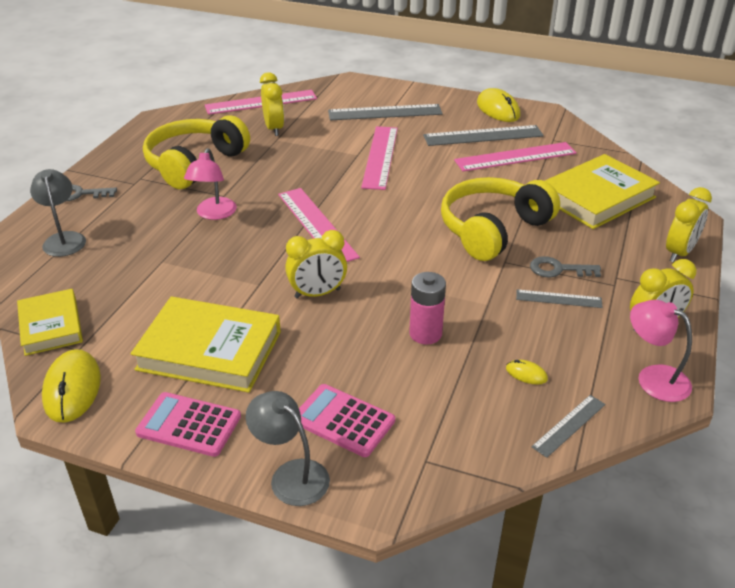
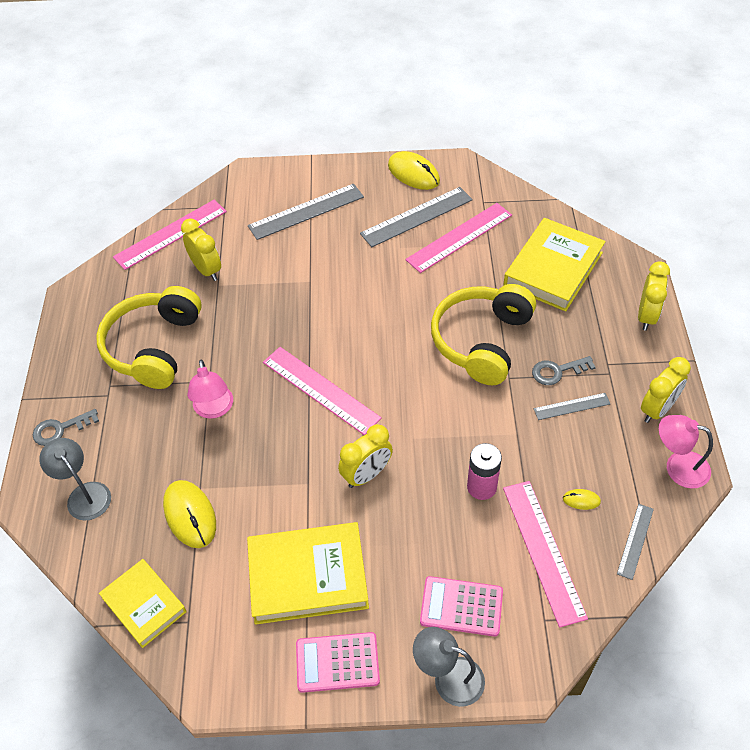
camera: 20 degrees left, 15 degrees up
(72, 388) = (211, 666): yellow mouse -> yellow mouse (190, 515)
(380, 157) = (333, 277): pink ruler -> pink ruler (543, 551)

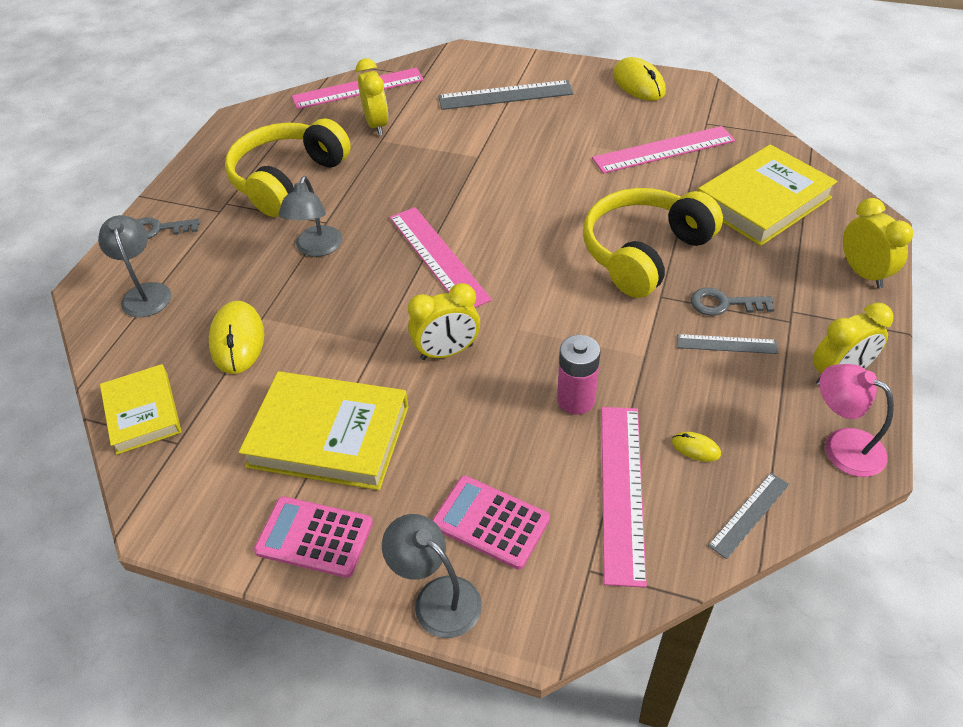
camera: 20 degrees right, 5 degrees down
(214, 409) = (316, 248): pink lamp -> grey lamp
(416, 217) = (623, 122): grey ruler -> none
(646, 316) = (863, 273): yellow clock -> yellow clock turned 60 degrees counterclockwise

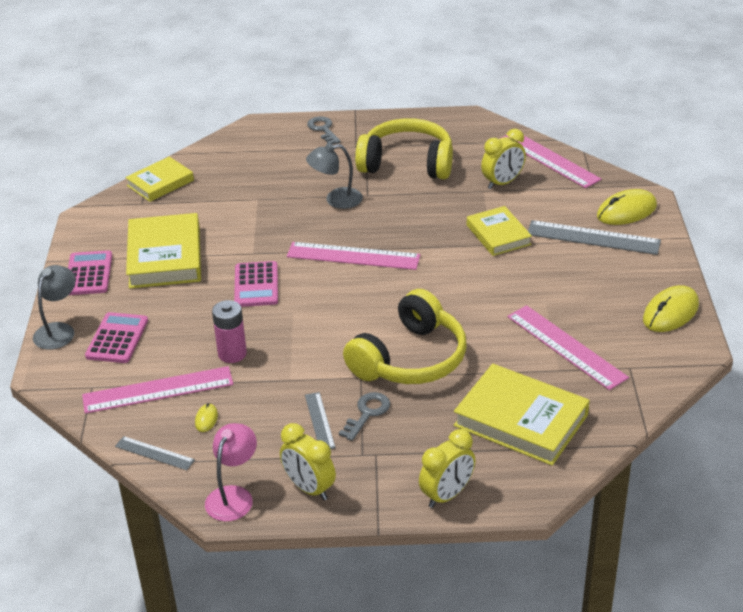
camera: 70 degrees right, 10 degrees down
(145, 293) = (260, 147): grey lamp -> none
(237, 340) = (233, 196): yellow mouse -> yellow mouse (626, 211)
(438, 257) = (353, 256): pink ruler -> pink ruler turned 60 degrees clockwise
(447, 352) = (256, 285): yellow clock -> pink calculator
(465, 148) = (498, 235): none -> yellow book
(505, 95) = (593, 237): grey ruler -> grey ruler turned 45 degrees counterclockwise
(644, 252) = (410, 359): yellow headphones -> yellow headphones turned 105 degrees clockwise
(724, 304) = (367, 413): grey key -> grey key turned 45 degrees clockwise

